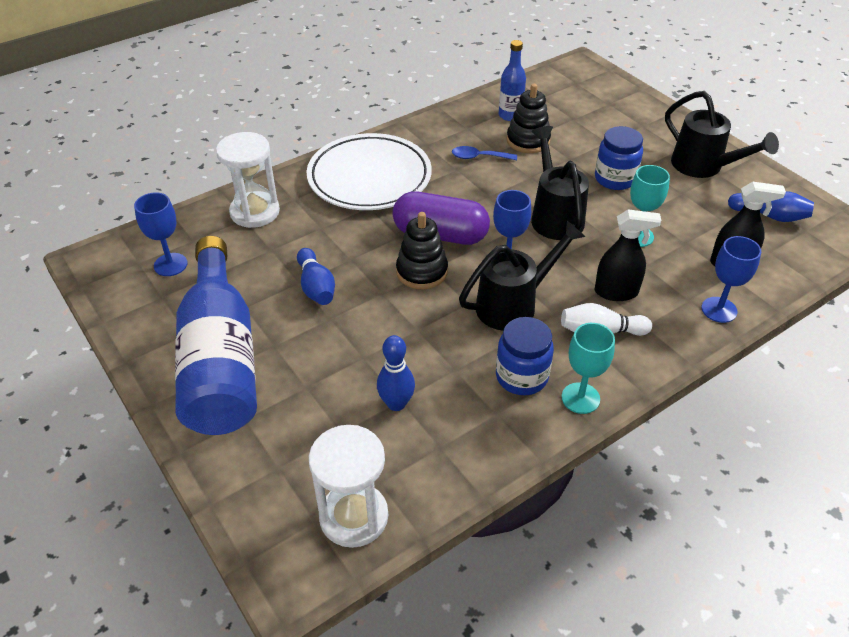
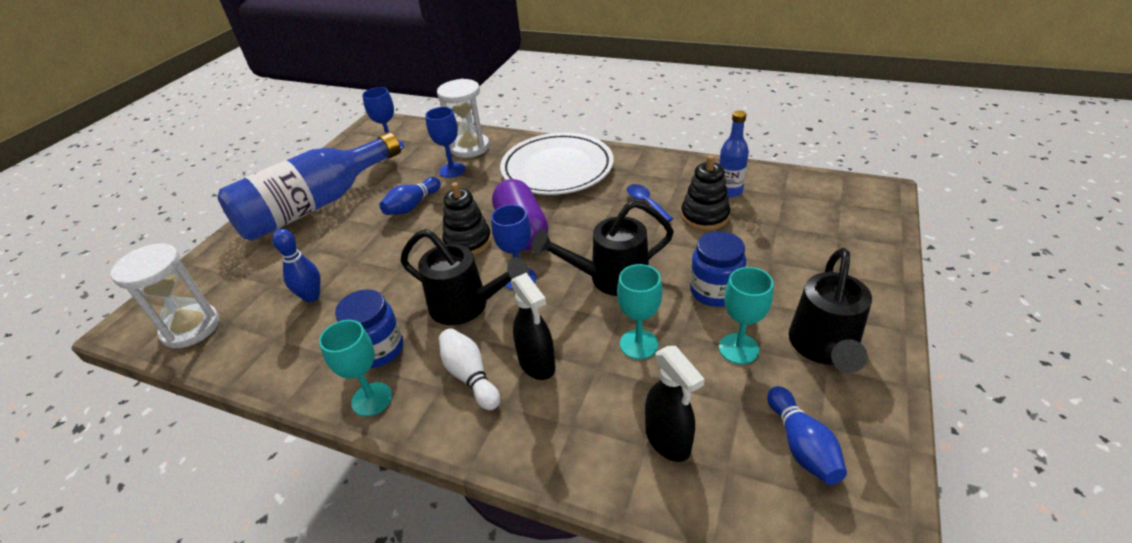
camera: 60 degrees right, 5 degrees down
(554, 216) = (611, 278): black watering can -> black watering can turned 150 degrees counterclockwise
(677, 197) = (738, 349): none -> turquoise goblet
(719, 310) = (576, 459): blue goblet -> blue goblet (452, 170)

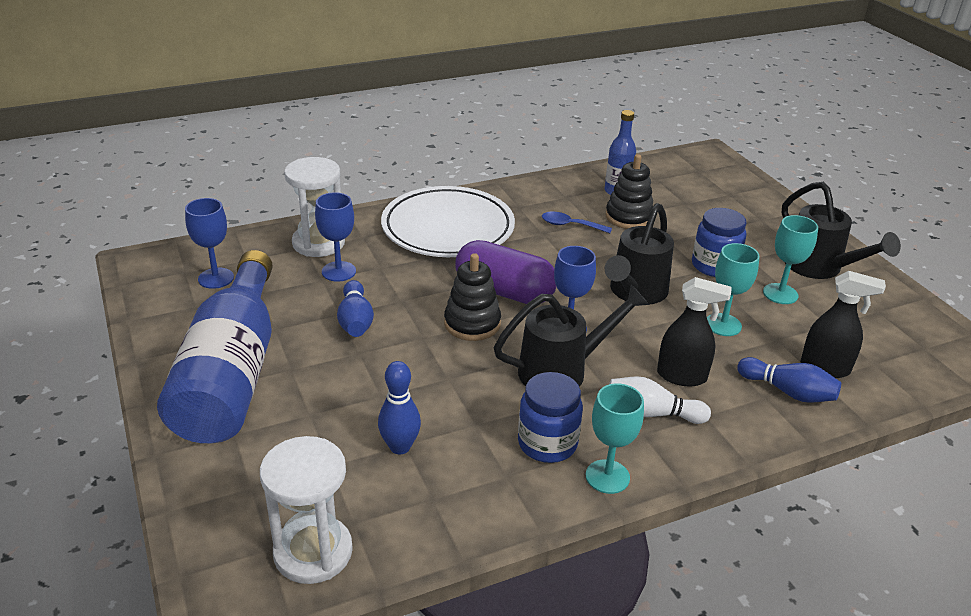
camera: 50 degrees left, 5 degrees down
(801, 445) = (884, 327): blue bowling pin -> blue bowling pin (788, 392)

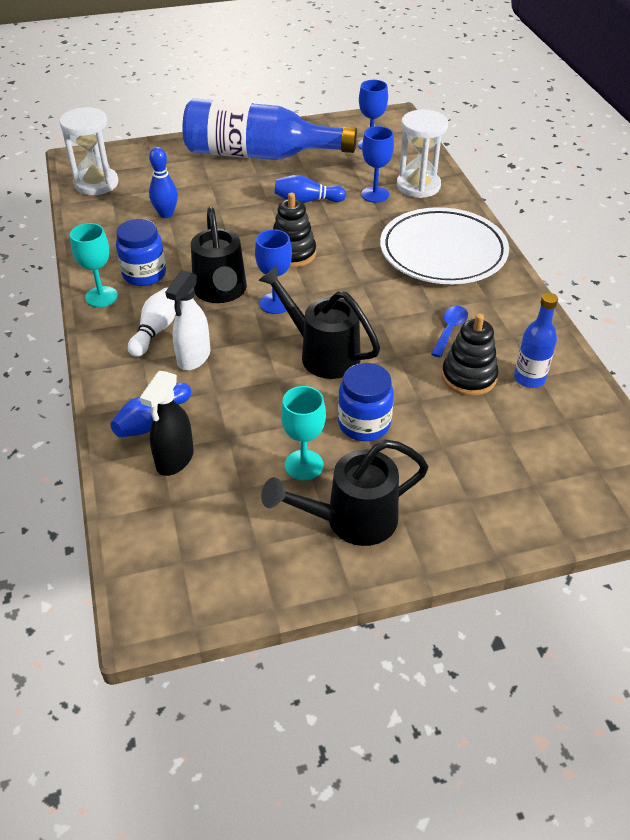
camera: 100 degrees right, 10 degrees up
(504, 291) = (335, 274): purple capsule -> none
(682, 376) = (193, 358): black spray bottle -> white spray bottle
(723, 325) = (259, 403): turquoise goblet -> none

